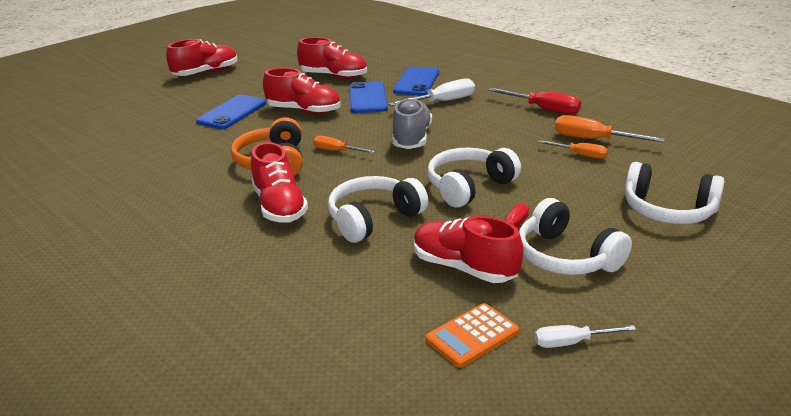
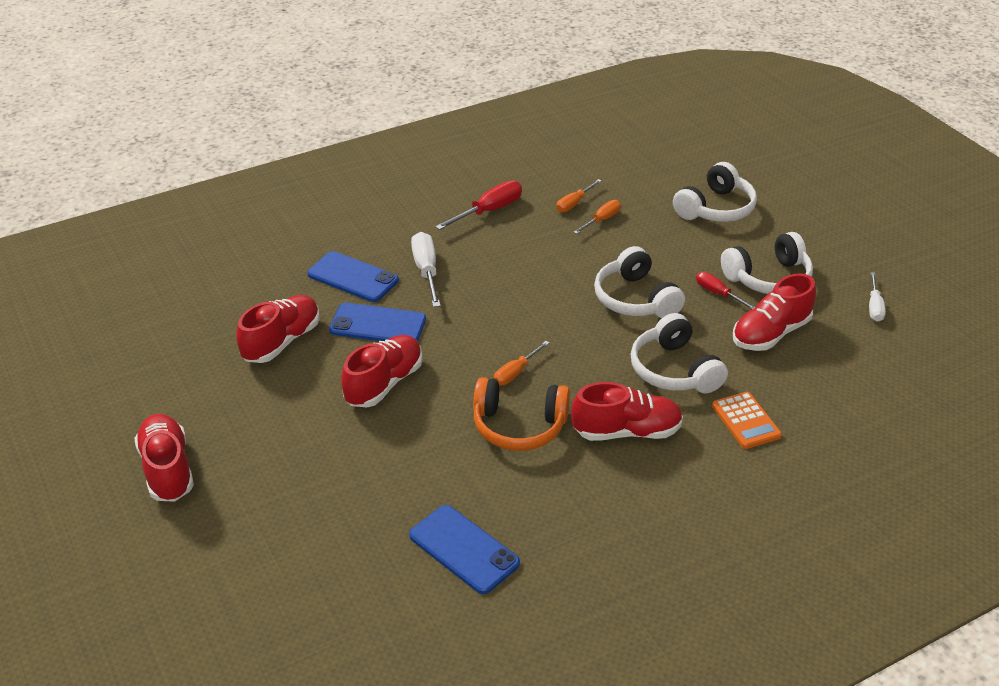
camera: 75 degrees left, 10 degrees up
(232, 112) = (348, 450): blue phone -> blue phone (464, 549)
(411, 138) = (511, 313): grey shoe -> none
(472, 336) = (860, 350): orange calculator -> orange calculator (746, 421)
(593, 140) = (574, 203): orange screwdriver -> orange screwdriver, size x0.63

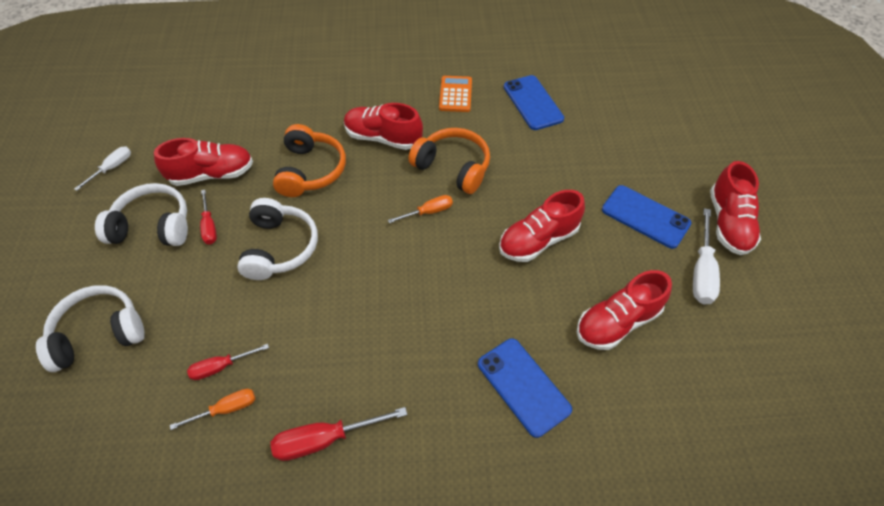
camera: 155 degrees left, 15 degrees up
(378, 325) = (520, 308): blue phone -> blue phone (645, 216)
(426, 271) = (444, 364): white screwdriver -> white screwdriver (702, 271)
(601, 220) = (221, 367): orange screwdriver -> red screwdriver
(674, 370) = (311, 170): white headphones -> orange headphones
(746, 421) = (300, 118): orange calculator -> orange calculator (455, 94)

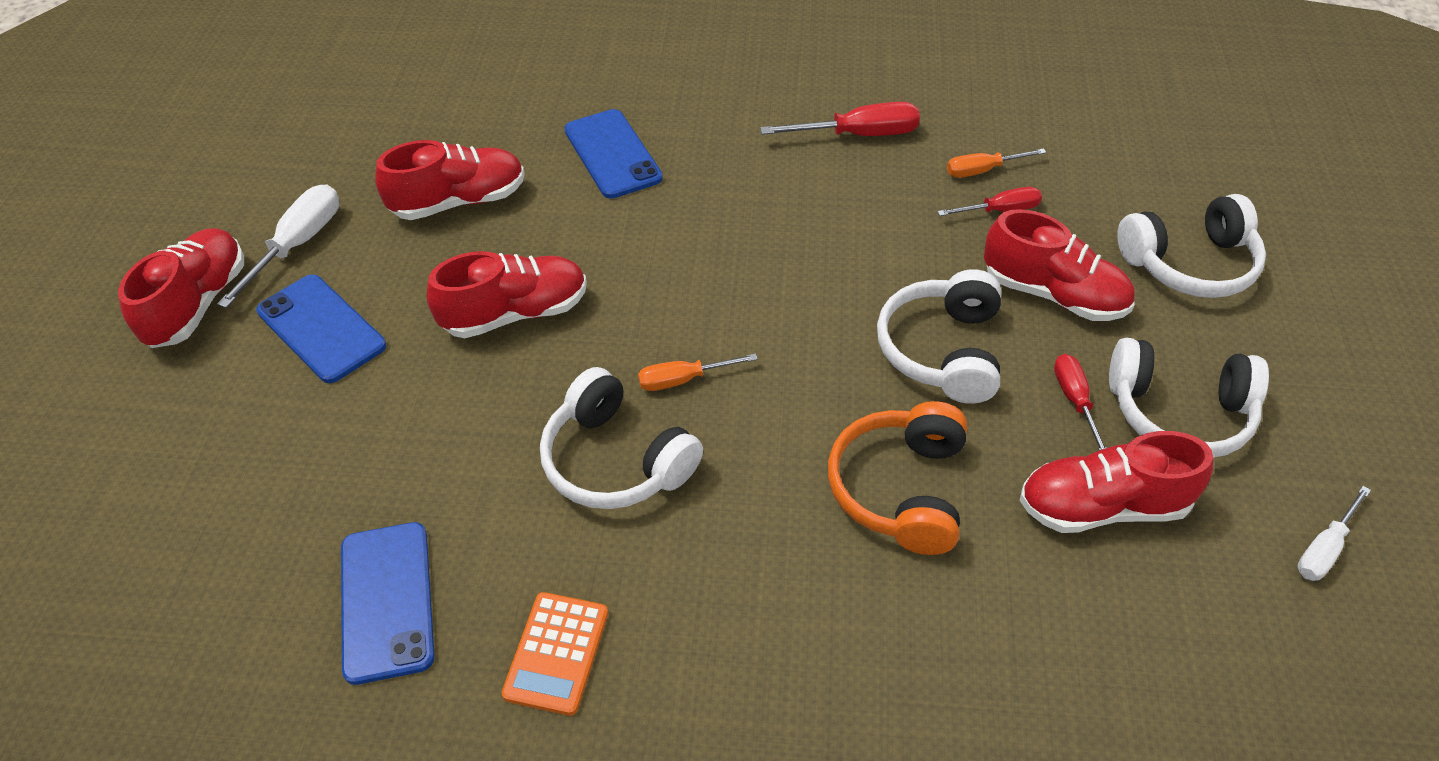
camera: 170 degrees left, 5 degrees down
(383, 138) = (747, 549): red shoe -> red shoe (1053, 294)
(453, 167) = (616, 461): orange headphones -> white headphones

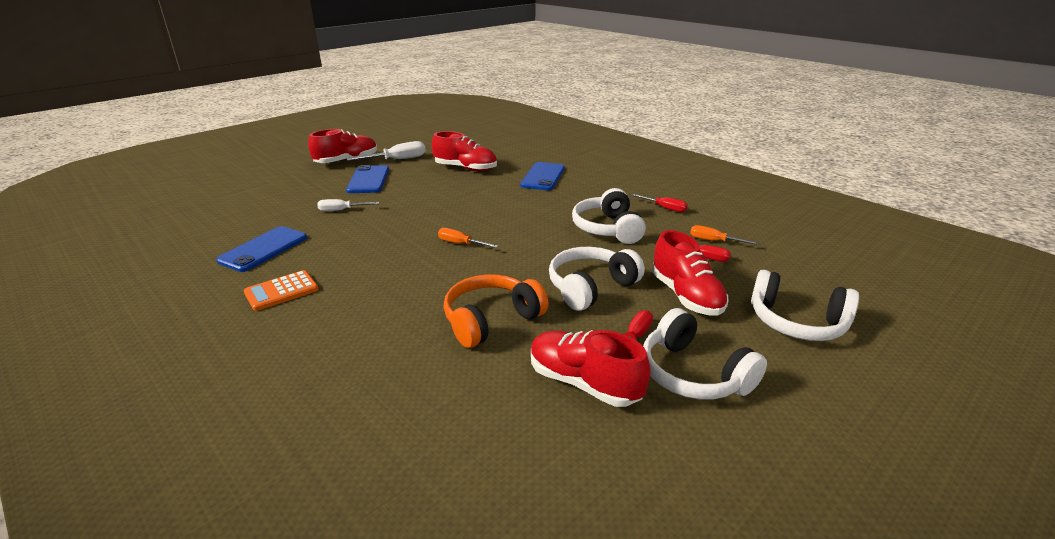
camera: 40 degrees right, 20 degrees down
(515, 313) = (433, 201): red shoe -> none
(616, 461) = (396, 253): white headphones -> white headphones (607, 229)
(858, 135) = (664, 208): red screwdriver -> red screwdriver, size x0.63
(1324, 549) = (704, 487): white screwdriver -> white screwdriver (341, 210)

